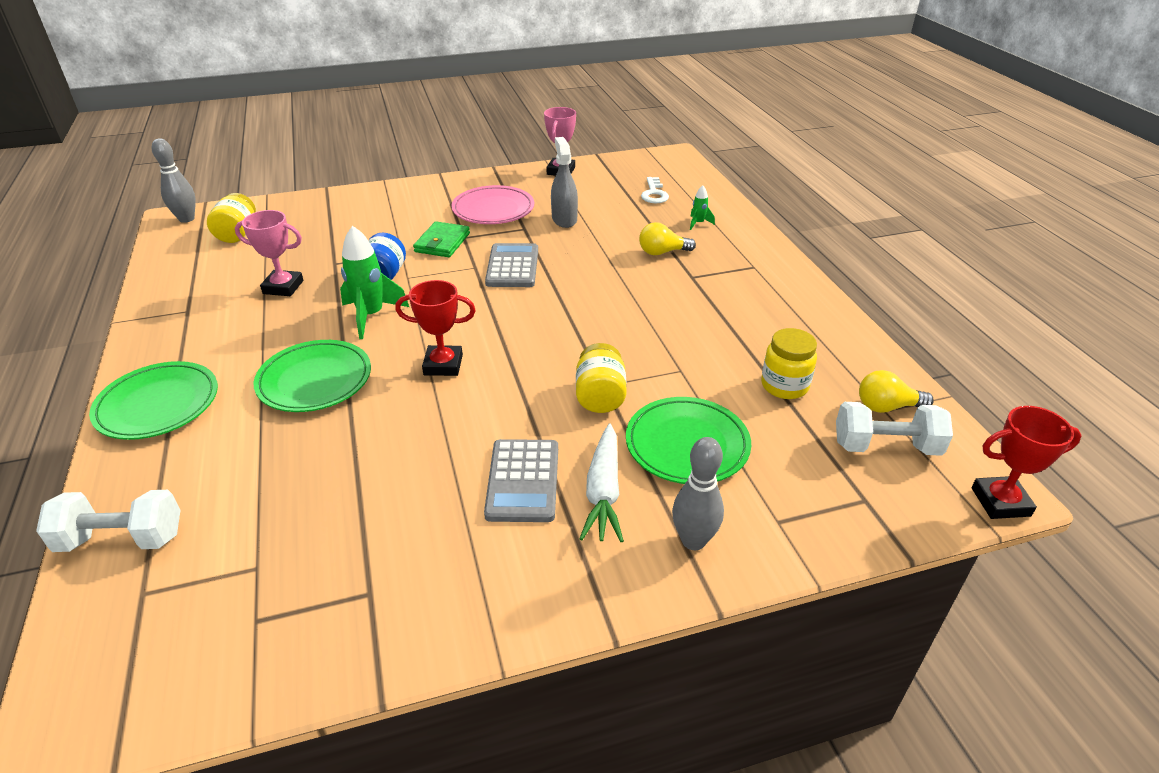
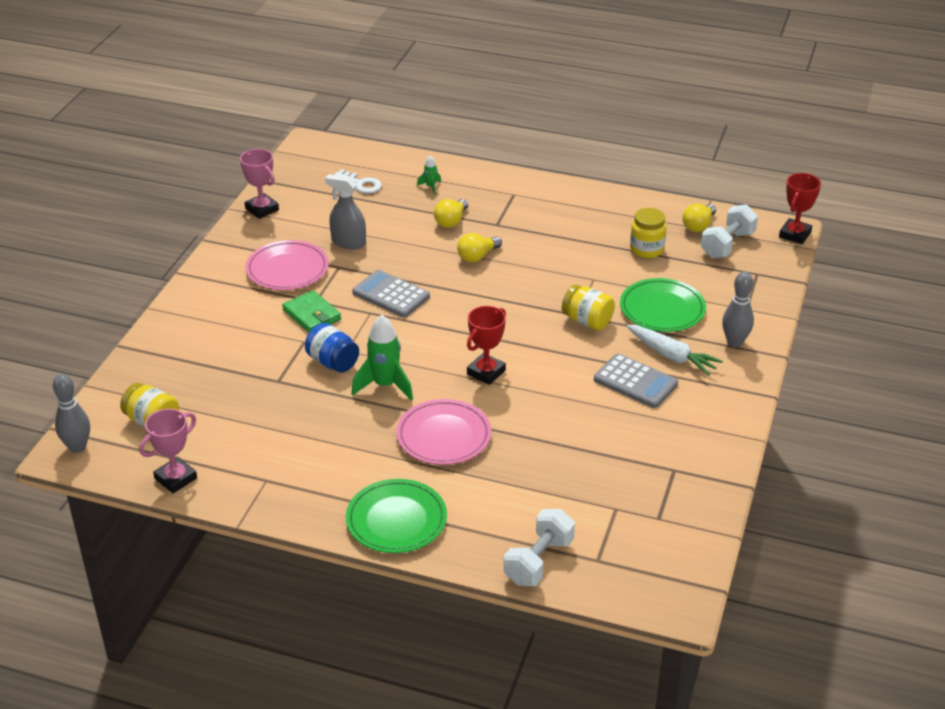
camera: 55 degrees left, 0 degrees up
(283, 287) = (287, 418): pink trophy -> pink trophy (176, 478)
(315, 380) = (444, 436): green plate -> pink plate
(626, 286) = (477, 256): none -> yellow light bulb

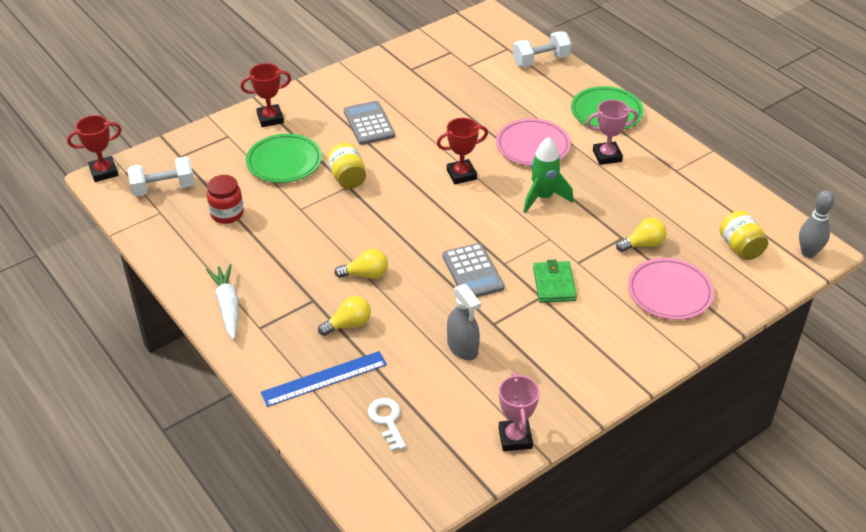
camera: 145 degrees left, 5 degrees up
(176, 478) = (740, 198): pink trophy -> pink trophy (607, 156)
(287, 269) = (542, 343): pink plate -> pink plate (669, 292)
(333, 362) = (568, 233): blue jar -> none
(430, 187) = (324, 378): green rocket -> blue ruler
(646, 249) = (227, 214): yellow jar -> red jar
(672, 356) = (323, 128): white carrot -> white carrot (227, 306)
(698, 226) = (158, 214): yellow light bulb -> yellow light bulb (643, 244)
(734, 342) = (270, 118): grey bowling pin -> red trophy

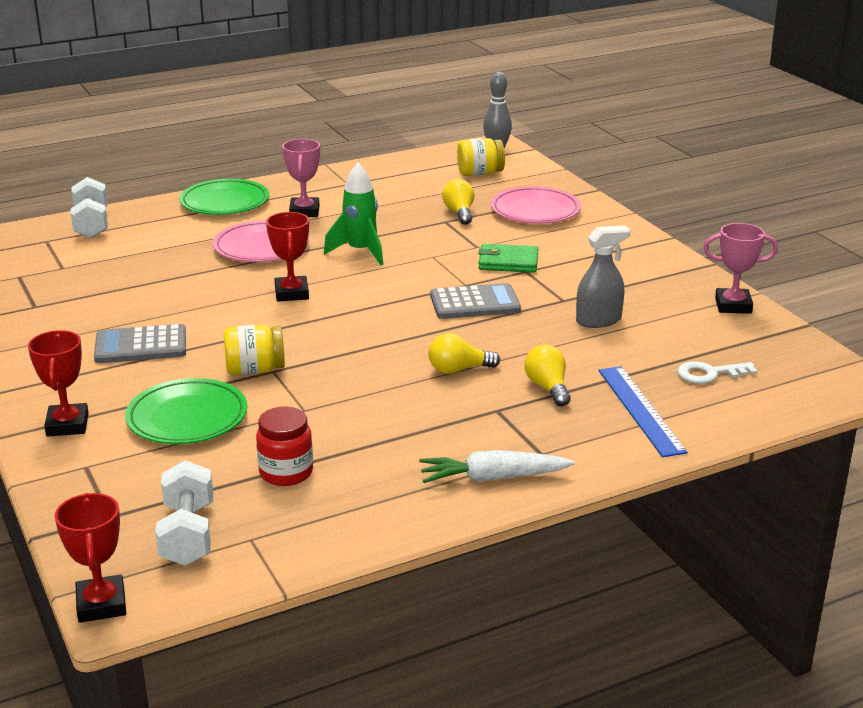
camera: 80 degrees left, 15 degrees down
(366, 274) = (458, 370): yellow light bulb -> yellow light bulb turned 105 degrees counterclockwise

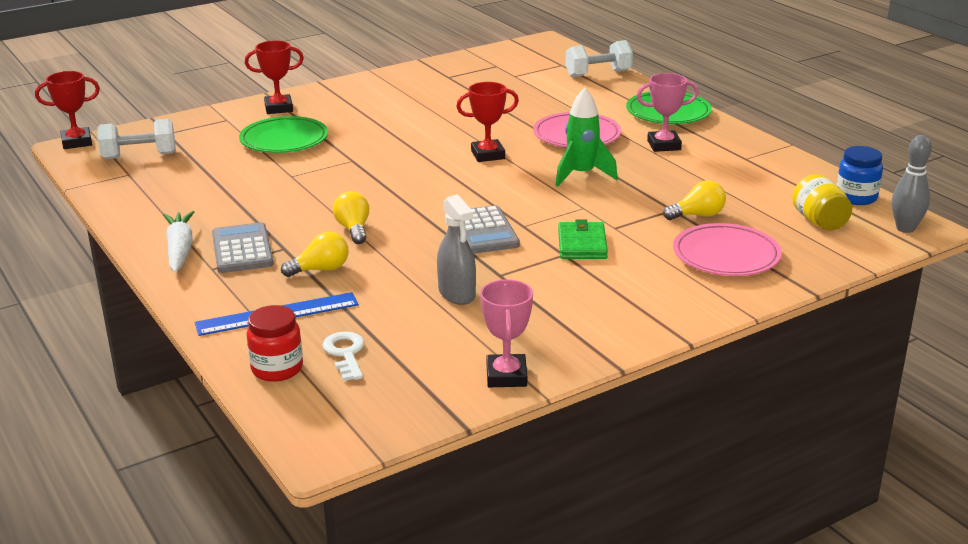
camera: 85 degrees right, 0 degrees up
(141, 346) = (390, 114): grey calculator -> grey calculator (242, 249)
(255, 370) = (353, 154): yellow jar -> none
(286, 473) = (205, 177): red jar -> red jar (277, 369)
(439, 156) = (856, 197): none -> blue jar

